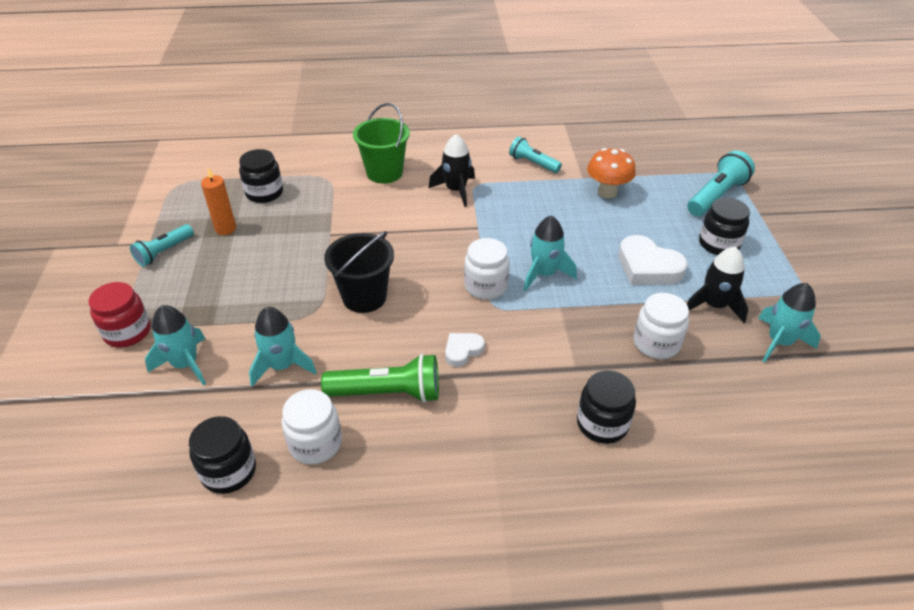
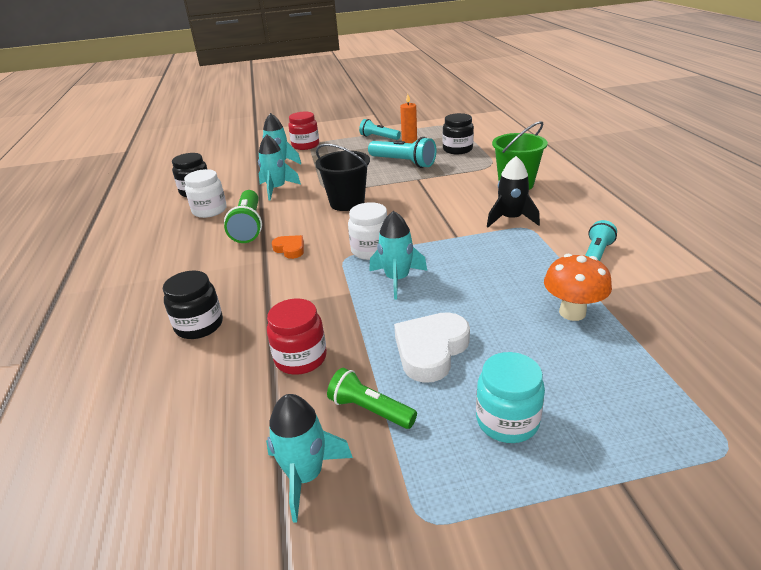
camera: 85 degrees right, 10 degrees down
(462, 351) = (290, 249): white heart -> orange heart
(656, 343) = (300, 358): white jar -> red jar
(714, 305) = (370, 410): black rocket -> green flashlight
(716, 196) = (638, 424): turquoise flashlight -> turquoise flashlight (403, 162)
(718, 244) = (507, 420): black jar -> turquoise jar

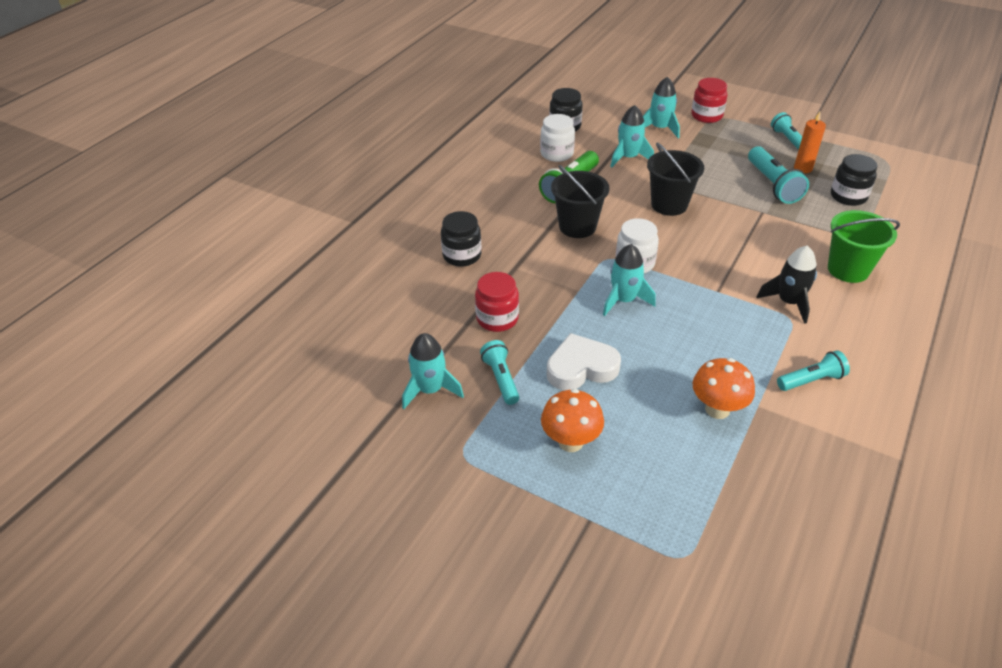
camera: 40 degrees right, 10 degrees up
(290, 249) = (577, 226): orange heart -> black bucket
(370, 410) = (501, 379): green flashlight -> turquoise flashlight
(507, 420) = (570, 442): turquoise jar -> orange mushroom

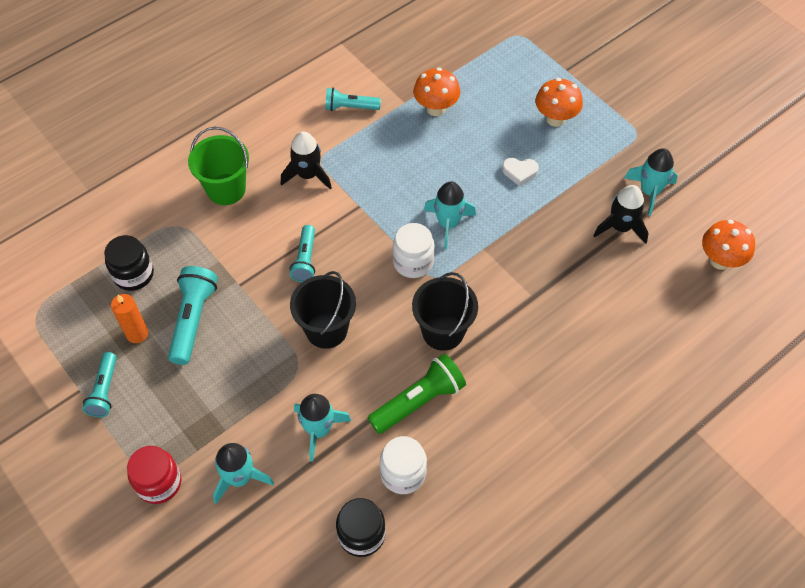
camera: 160 degrees left, 15 degrees up
(342, 344) = (720, 260): none -> orange mushroom
(452, 345) = (620, 227): none -> black rocket
(462, 255) = (581, 332): black jar -> none
(497, 318) = (571, 242): red jar -> none
(501, 379) = (588, 183): turquoise flashlight -> turquoise flashlight (305, 260)
(581, 367) = (519, 172): white heart -> white heart, size x0.56

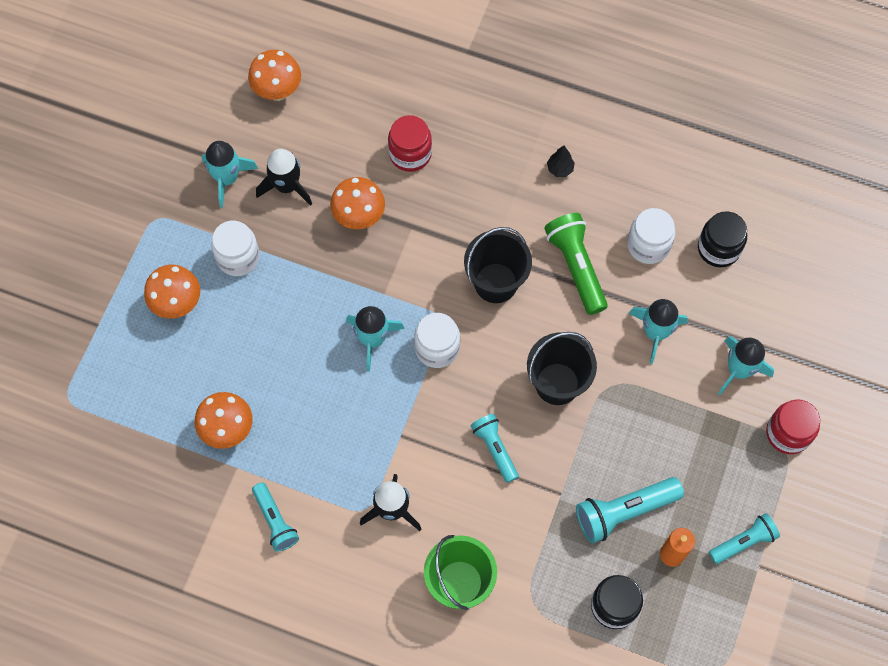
camera: 120 degrees left, 10 degrees up
(305, 260) = (495, 449): turquoise flashlight -> turquoise flashlight turned 90 degrees counterclockwise
(419, 401) = (576, 267): green flashlight -> green flashlight turned 45 degrees clockwise
(519, 172) = (269, 305): white heart -> none
(523, 442) = (560, 169): none -> black tree
(563, 264) = (359, 217): none -> orange mushroom
(573, 170) = (238, 257): none -> white jar
(604, 329) = (410, 154): none -> red jar

